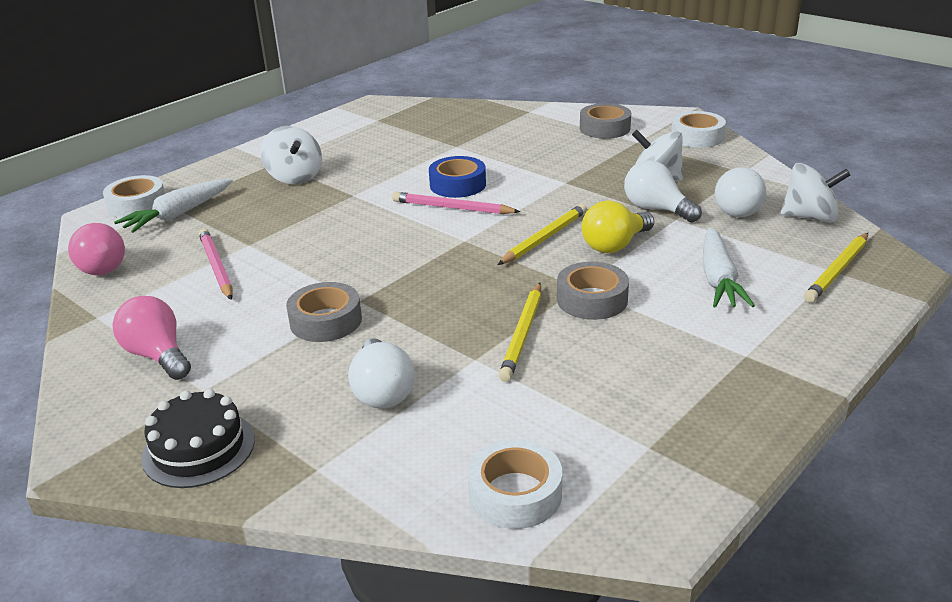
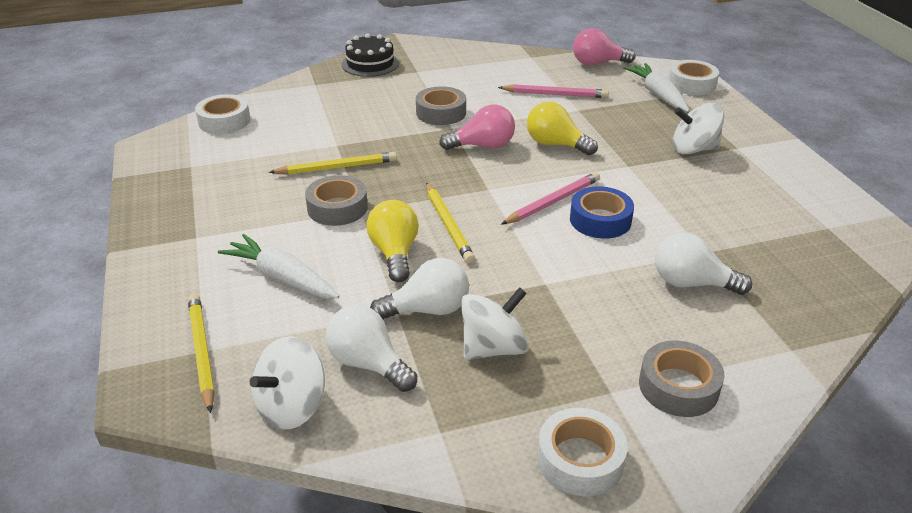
camera: 120 degrees right, 5 degrees up
(158, 355) = (466, 65): pink light bulb -> pink light bulb (483, 146)
(343, 234) = (555, 144): none -> yellow light bulb
(382, 391) = (348, 111): white light bulb -> white light bulb (691, 283)
(523, 334) = (337, 167): yellow pencil -> yellow pencil turned 120 degrees clockwise

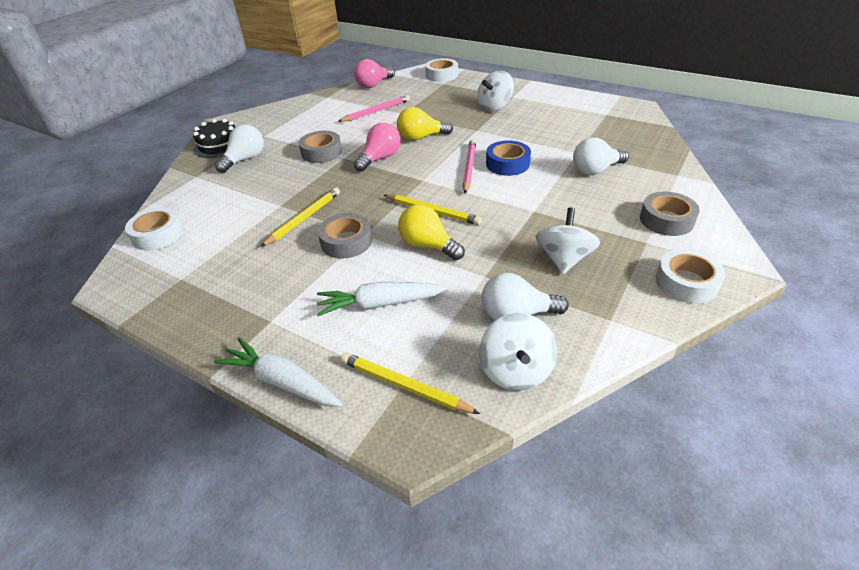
camera: 40 degrees left, 5 degrees up
(428, 310) = (499, 263): white light bulb -> white light bulb (245, 159)
(658, 95) = (433, 88): white carrot -> white carrot (282, 382)

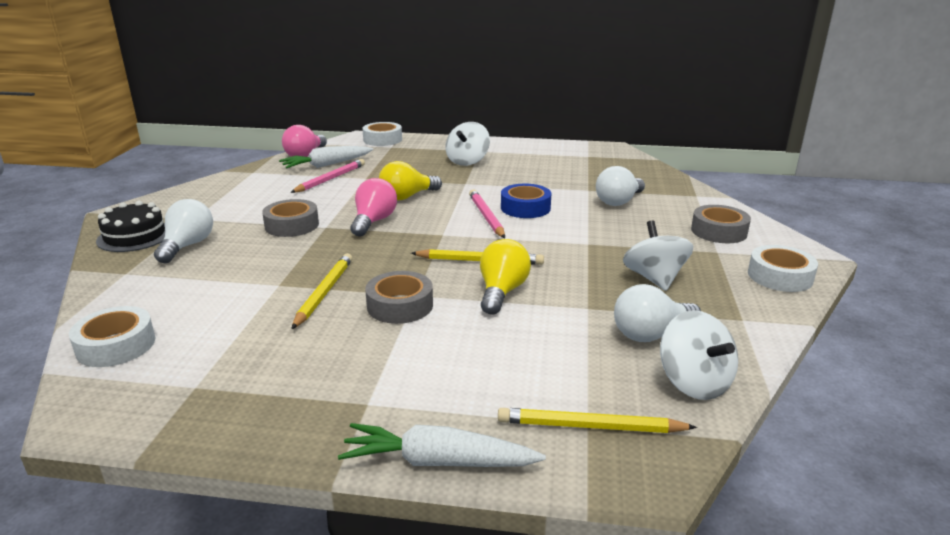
camera: 25 degrees left, 15 degrees down
(380, 304) = (494, 356): white carrot -> white carrot (327, 165)
(428, 245) = (502, 292): yellow light bulb -> yellow light bulb turned 90 degrees clockwise

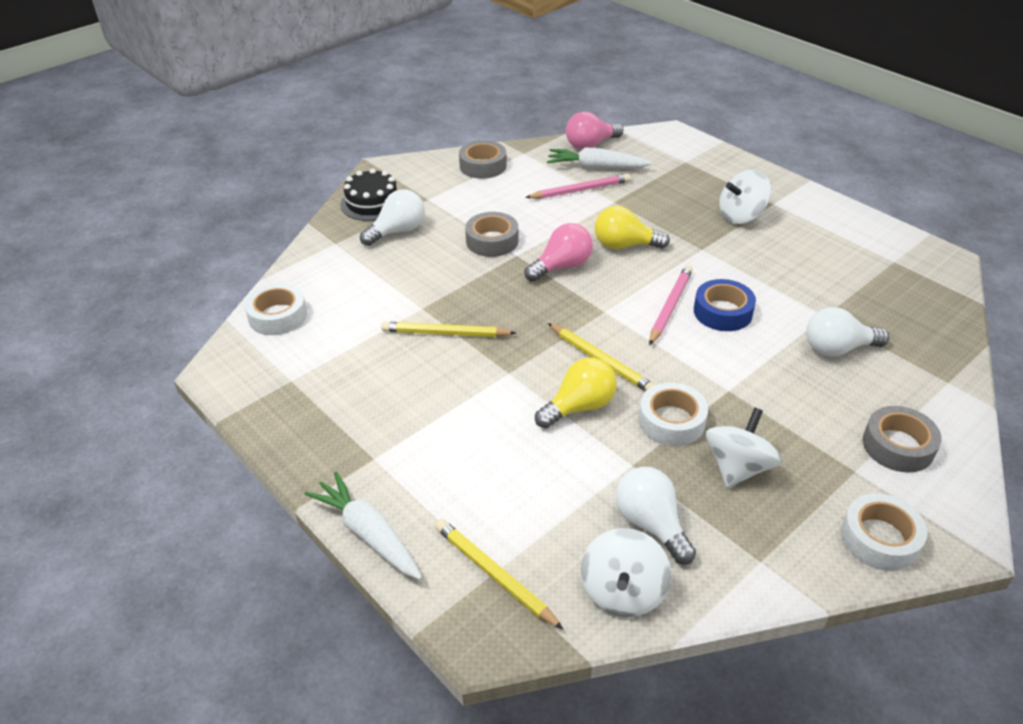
camera: 40 degrees right, 15 degrees up
(324, 292) = (445, 333): yellow pencil -> yellow pencil turned 135 degrees counterclockwise
(382, 140) = (688, 146): white tape -> white tape (671, 421)
(400, 305) = (485, 378): grey tape -> grey tape (483, 166)
(650, 334) = (651, 524): white light bulb -> white light bulb turned 45 degrees clockwise

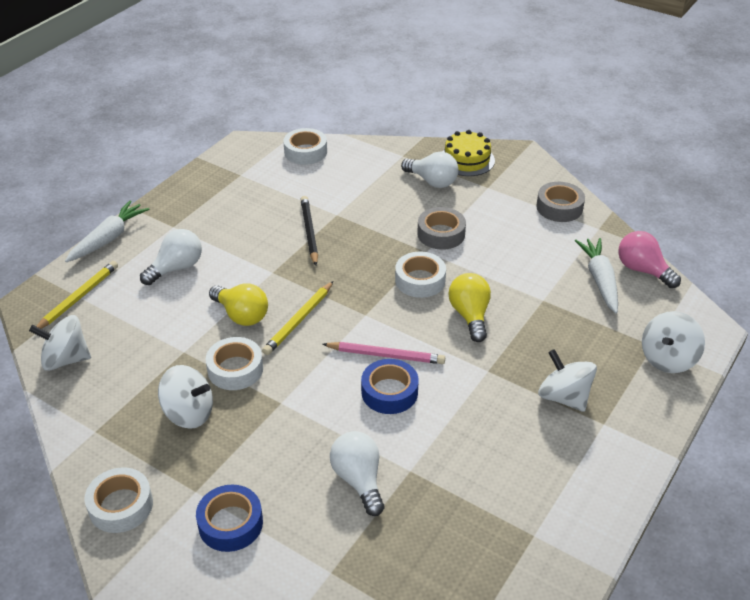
camera: 75 degrees right, 0 degrees up
(372, 203) = (467, 160): black cake -> yellow cake
(445, 333) = (309, 232): yellow pencil -> black pencil
(562, 266) = (420, 280): pink light bulb -> white tape
(580, 190) = (551, 275): pink pencil -> none
(651, 524) = (126, 367): white light bulb -> white light bulb (176, 268)
(703, 158) = (668, 359): none -> white spinning top
(898, 446) = (230, 523): grey tape -> blue tape

